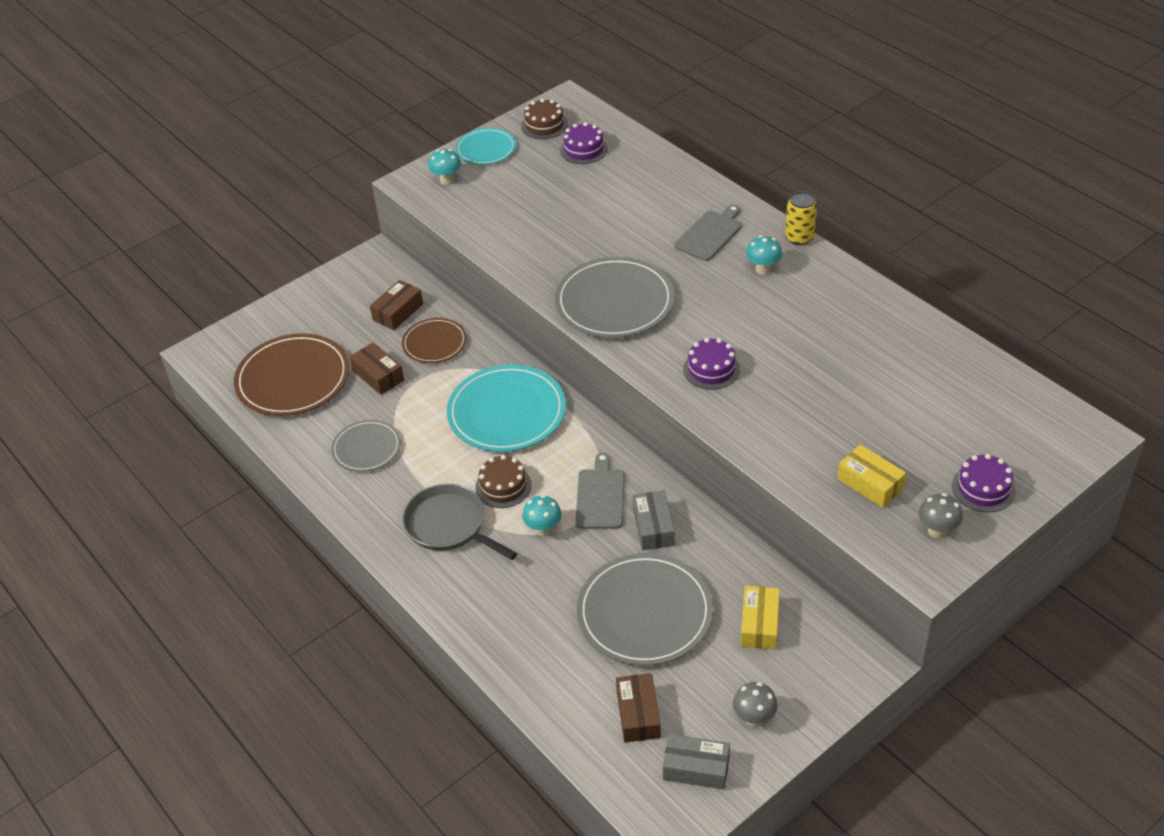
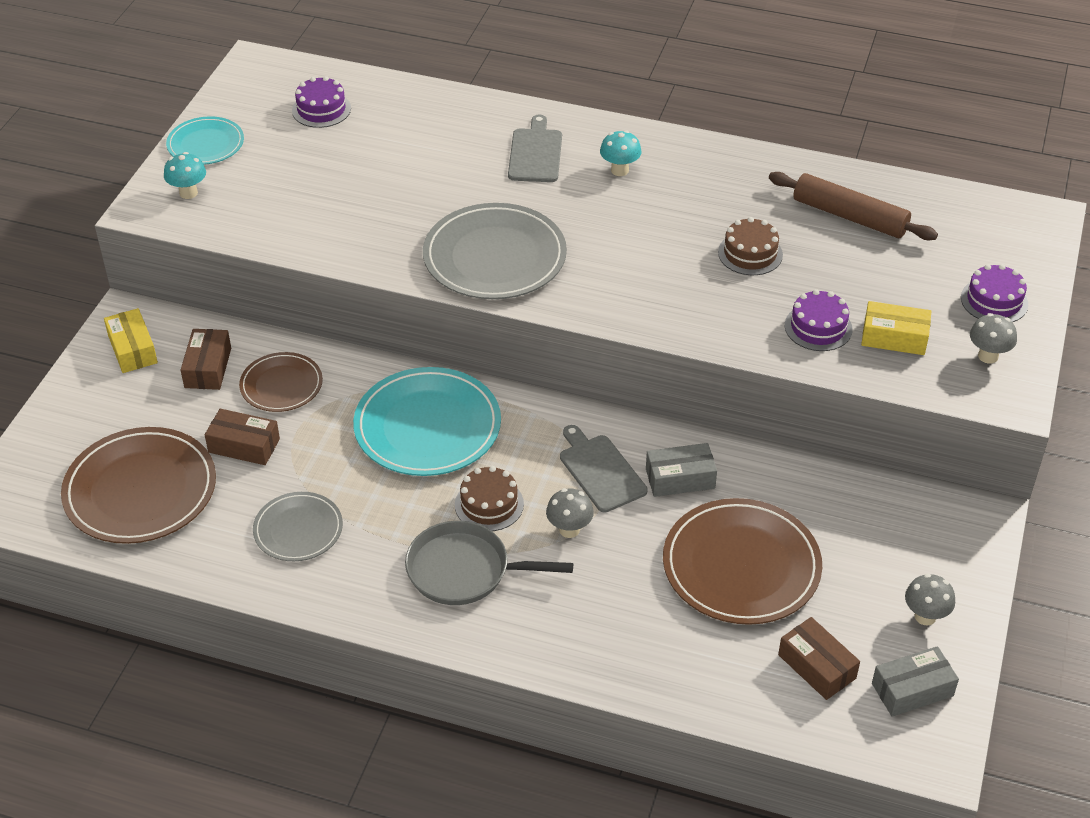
camera: 35 degrees left, 0 degrees up
(543, 529) = (569, 530): turquoise mushroom -> grey mushroom
(544, 125) = (252, 97): brown cake -> brown cake (750, 253)
(644, 613) = (741, 566): grey plate -> brown plate
(653, 527) = (680, 478): grey box -> grey box turned 60 degrees counterclockwise
(711, 369) = (652, 287): purple cake -> purple cake (818, 327)
(759, 624) = (858, 526): yellow box -> yellow box (133, 349)
(799, 238) = (629, 127): yellow can -> none
(918, 372) = (849, 216): none -> brown rolling pin

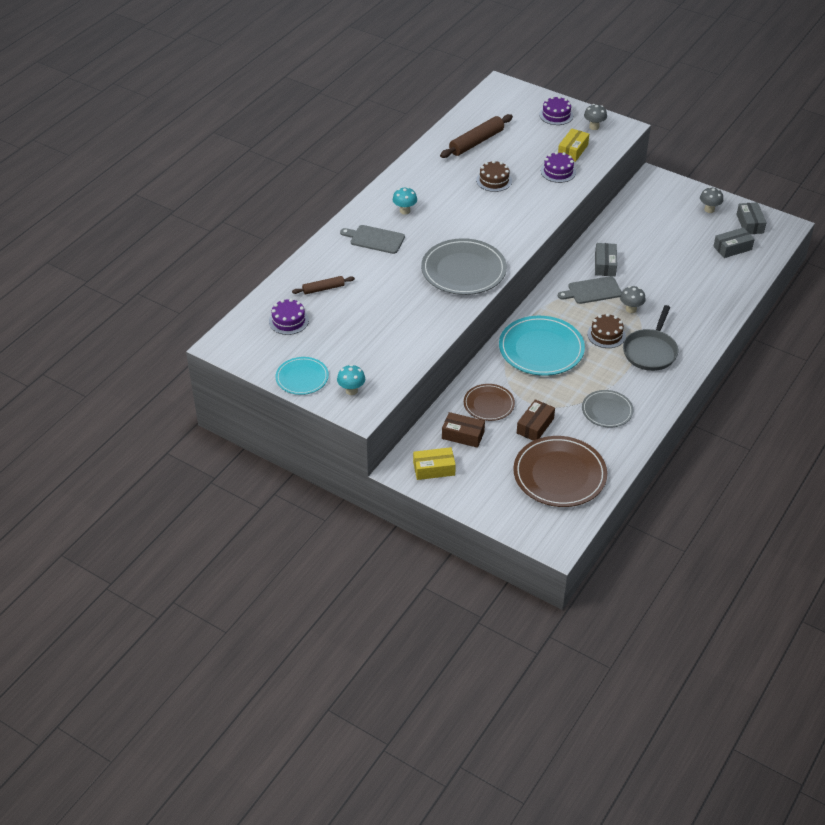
camera: 75 degrees left, 0 degrees up
(401, 126) = (323, 289): none -> brown rolling pin
(741, 566) = (667, 257): brown plate -> none
(817, 666) = (732, 248): brown box -> grey box

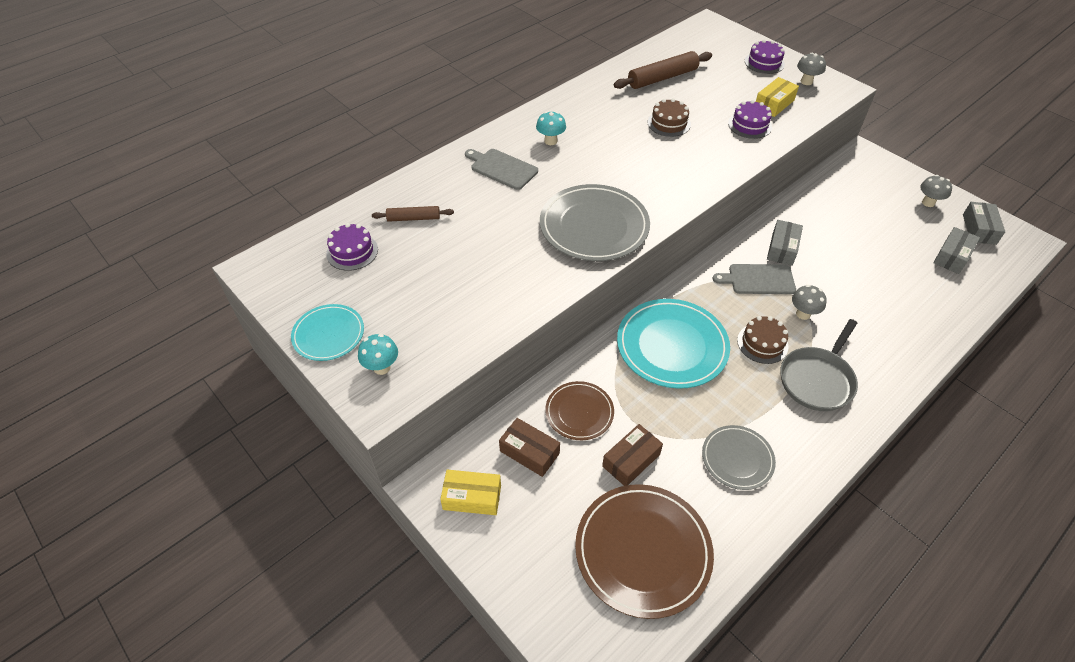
camera: 15 degrees right, 5 degrees up
(732, 248) = (952, 256): grey box -> grey box turned 45 degrees counterclockwise

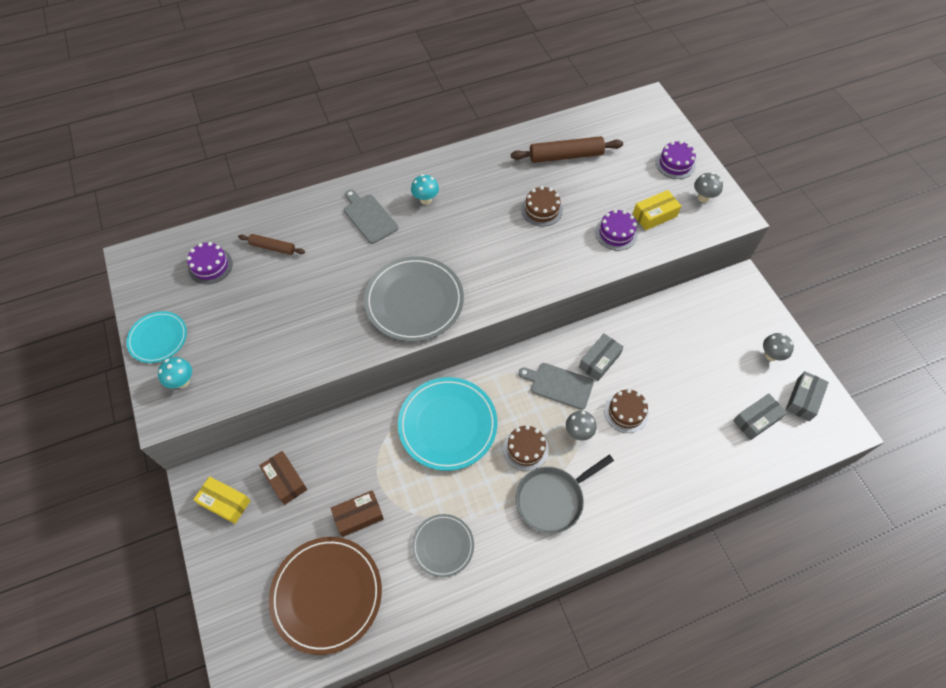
camera: 20 degrees right, 10 degrees up
(579, 412) = (341, 459): brown plate -> none
(835, 284) = (626, 412): none -> brown cake

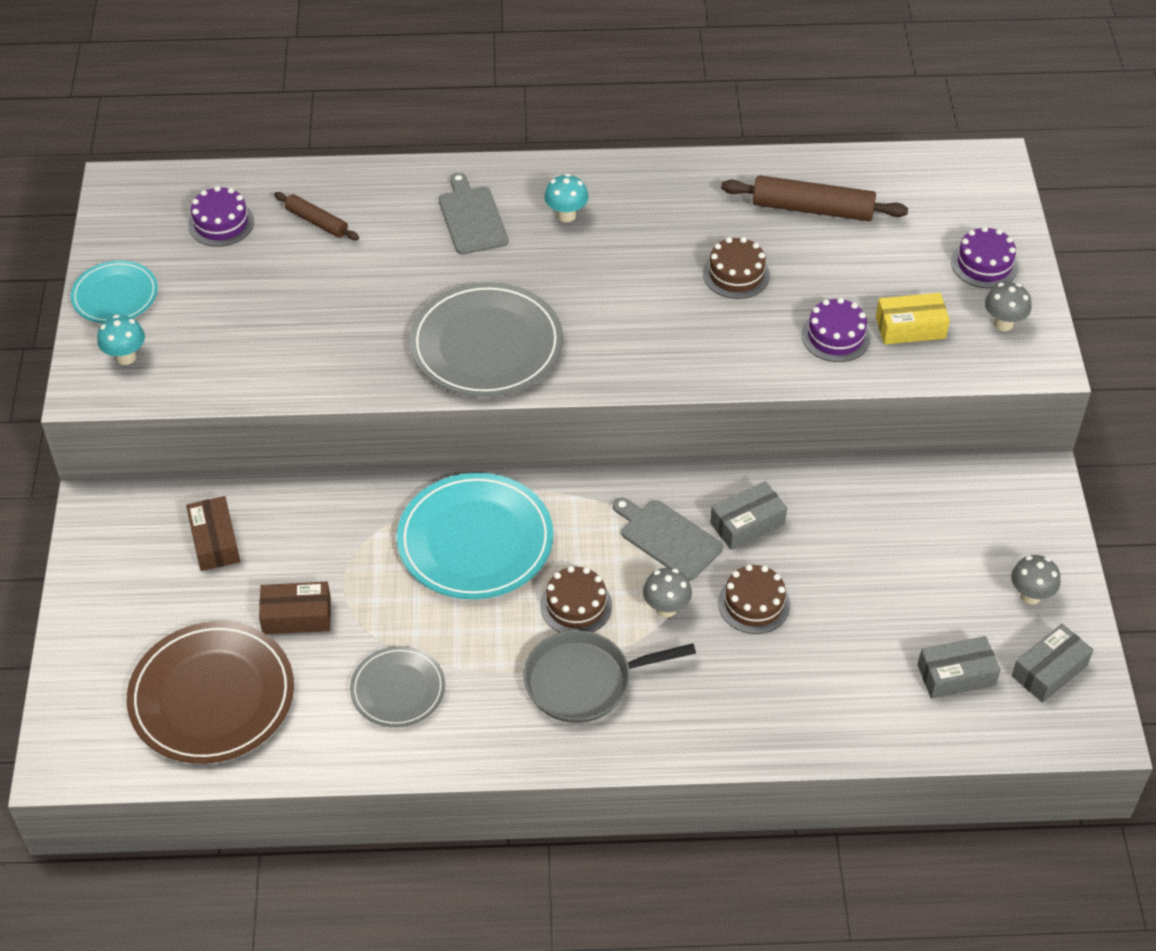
camera: 20 degrees right, 10 degrees down
(225, 502) = (122, 543): yellow box -> none

